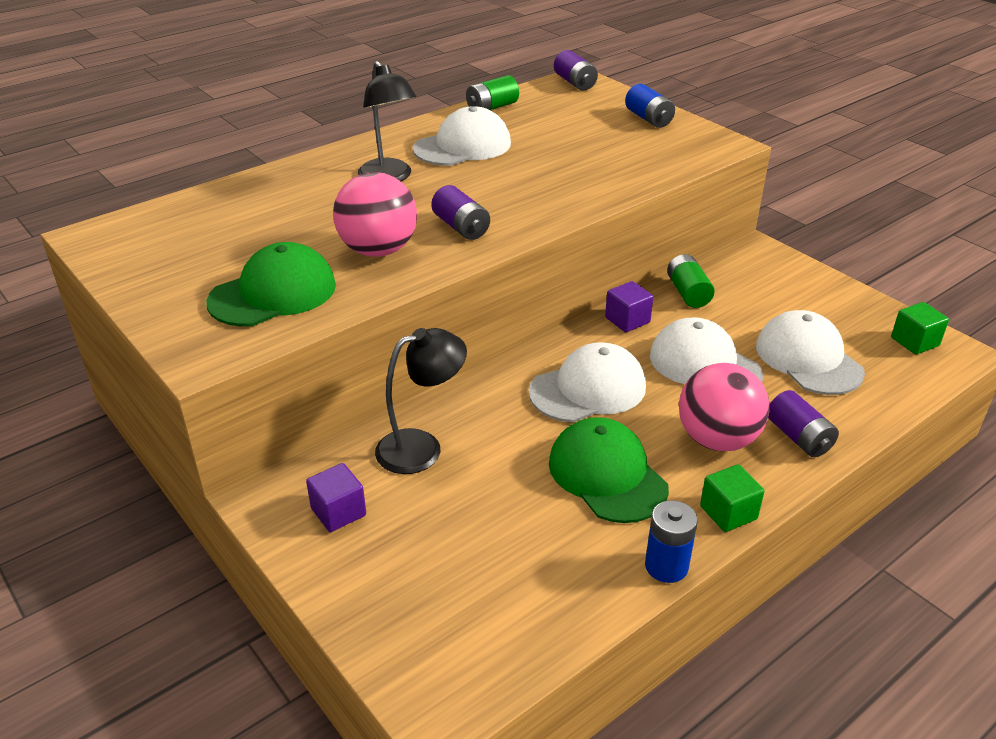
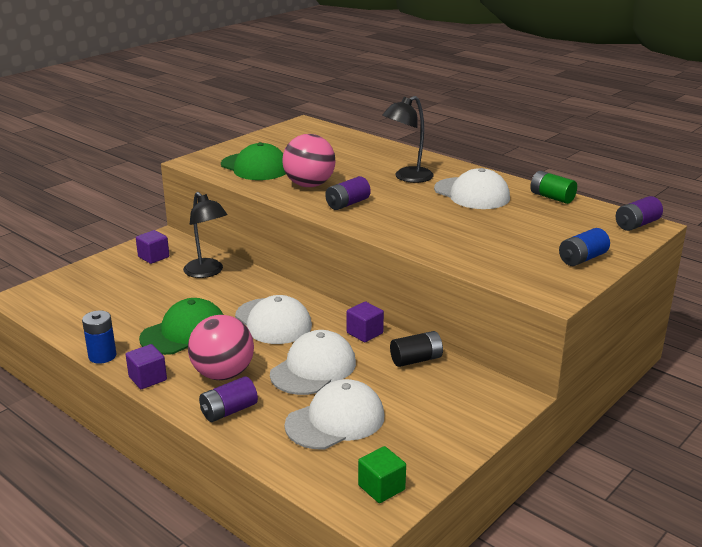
camera: 80 degrees right, 10 degrees down
(688, 293) = (416, 360): green battery -> black battery
(728, 512) = (147, 378): green cube -> purple cube

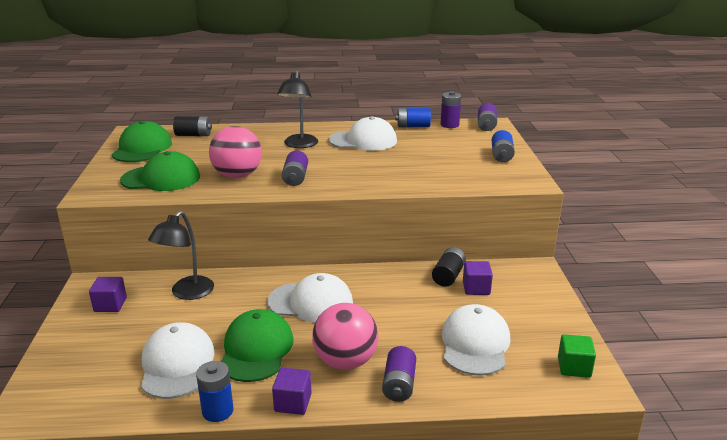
camera: 45 degrees left, 0 degrees up
(207, 272) = (187, 293): black lamp -> black lamp turned 105 degrees clockwise
(286, 139) = (142, 148): none -> green cap
(313, 368) = (399, 318): white cap -> white cap (177, 364)
(342, 140) = (193, 135): none -> black battery
(364, 333) = (387, 276): purple cube -> purple cube (476, 288)
(552, 197) = (413, 126): green battery -> blue battery
(595, 209) = (449, 125): none -> purple battery

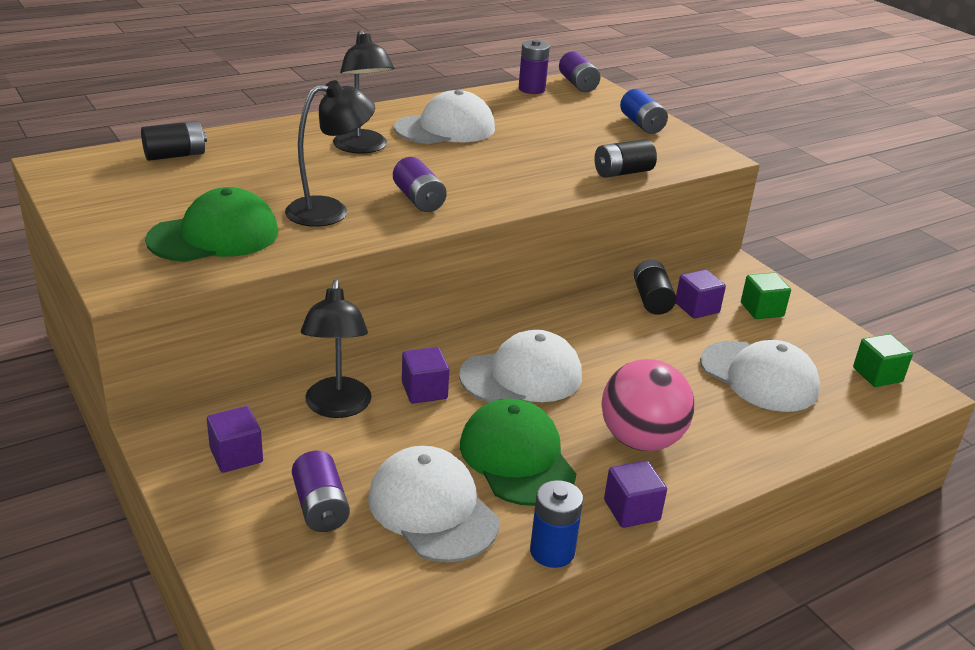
camera: 30 degrees left, 5 degrees up
(142, 148) = (115, 191): green cap -> none
(237, 176) = (330, 210): pink ball -> black lamp
(244, 296) = (424, 390): none -> purple cube
(399, 384) = (727, 449): purple battery -> purple battery (320, 507)
(413, 126) = (486, 97): blue battery -> none
(449, 183) = (622, 172): none -> black battery
(475, 344) = (759, 376): white cap -> white cap turned 150 degrees clockwise
(525, 300) = (761, 310): none -> green cube

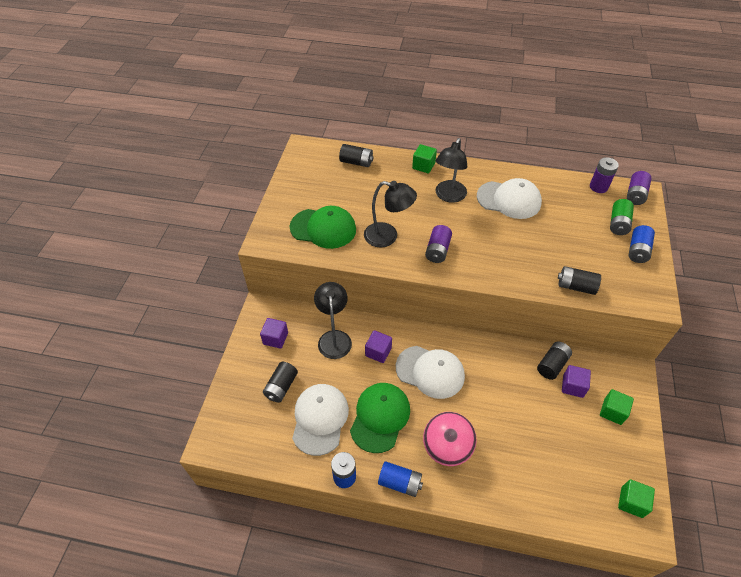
camera: 45 degrees right, 20 degrees up
(287, 131) = (423, 166): none -> green cube
(320, 507) = (281, 387): purple battery -> black battery
(337, 407) = (334, 338): black lamp -> black lamp turned 135 degrees clockwise
(593, 111) = (618, 223): none -> green battery
(631, 510) = (400, 482): purple cube -> blue battery
(759, 376) = (555, 454): white cap -> none

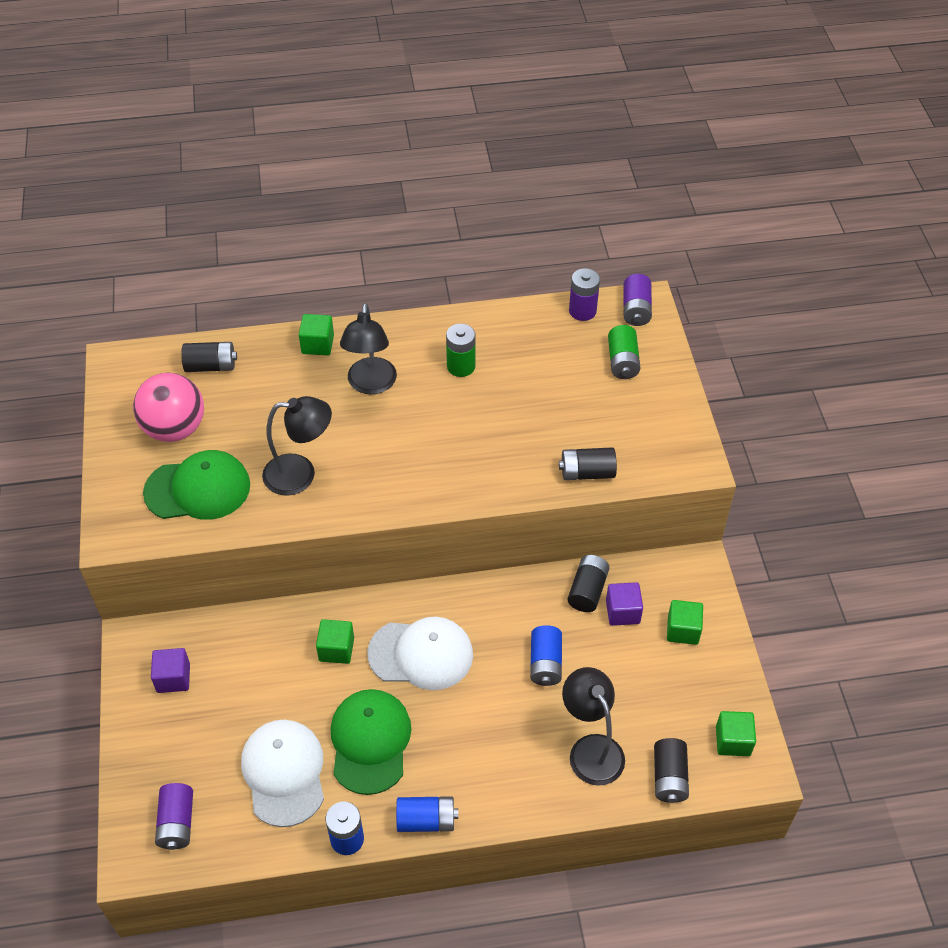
camera: 20 degrees left, 0 degrees up
(281, 387) = (209, 746): black battery -> black battery (669, 777)
(334, 338) = (263, 649): black lamp -> black lamp (591, 749)
(378, 352) = (336, 649): purple cube -> green cube
(437, 250) = (380, 475): purple battery -> purple battery (177, 823)
(446, 448) = (476, 753): pink ball -> pink ball (175, 429)
(509, 200) = (461, 366): white cap -> green battery
(637, 250) = (657, 395): blue battery -> blue battery (545, 663)

